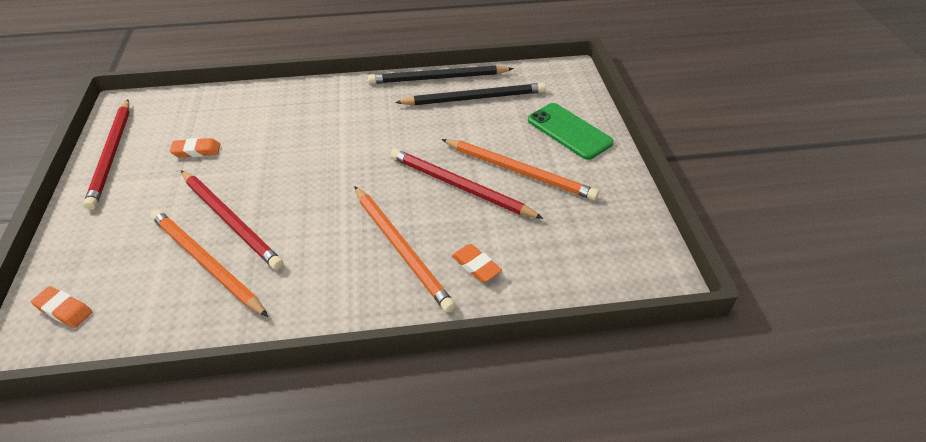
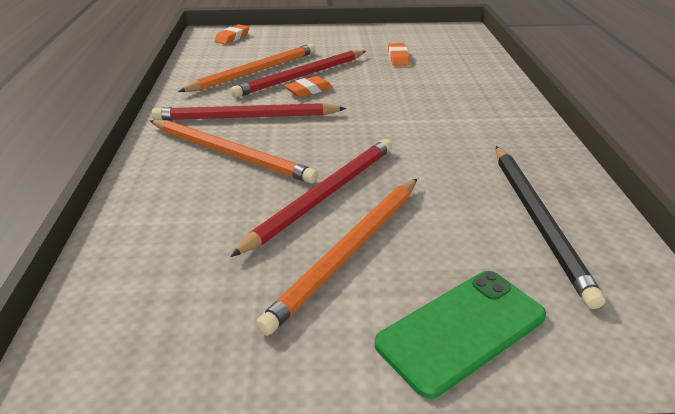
camera: 95 degrees right, 10 degrees down
(112, 155) = (393, 32): red pencil -> red pencil (246, 117)
(401, 249) = (231, 154): orange pencil -> orange pencil turned 120 degrees counterclockwise
(438, 78) = (581, 188): black pencil -> none
(476, 266) = (181, 200): orange eraser -> orange eraser (308, 90)

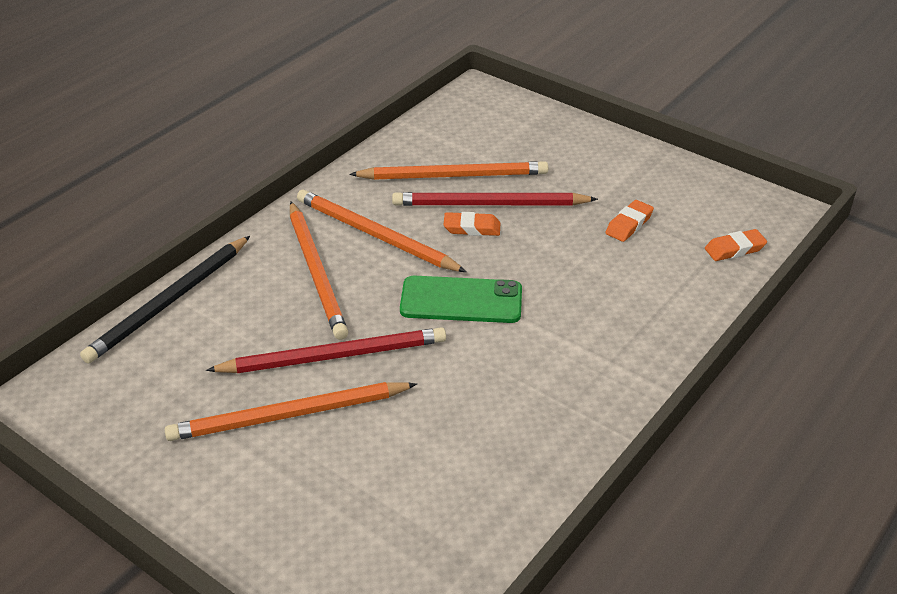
camera: 40 degrees right, 5 degrees up
(232, 37) = (492, 110): orange eraser -> orange eraser (734, 249)
(246, 117) = (375, 235): red pencil -> orange pencil
(461, 330) = (281, 517): green phone -> green phone (461, 300)
(538, 220) = (463, 482): black pencil -> black pencil (169, 302)

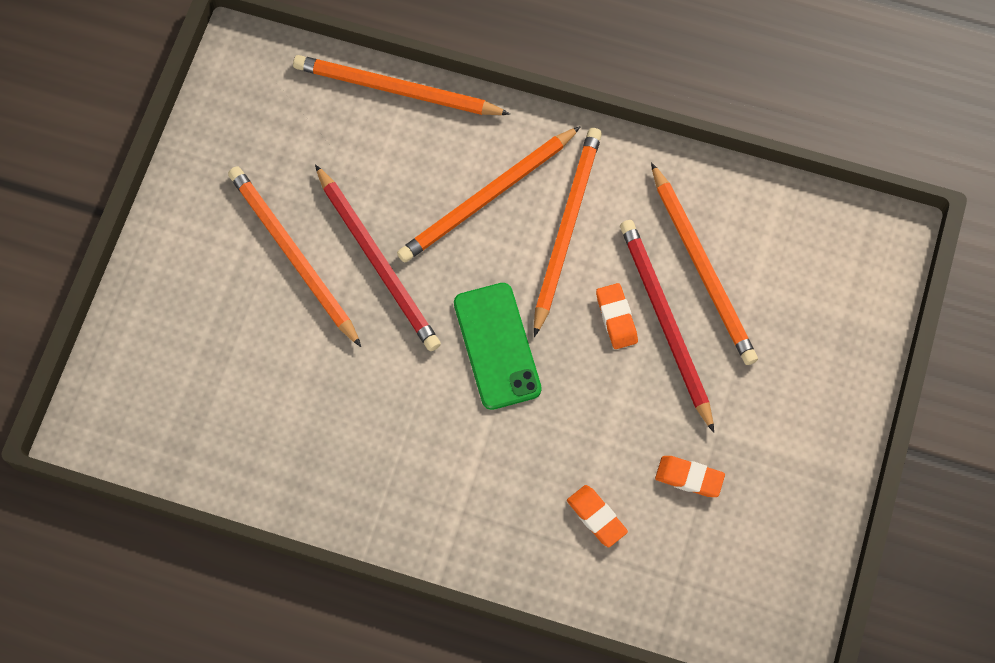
camera: 70 degrees right, 30 degrees up
(169, 302) = (396, 89): black pencil -> orange pencil
(734, 249) = (690, 600): orange eraser -> orange eraser (596, 517)

